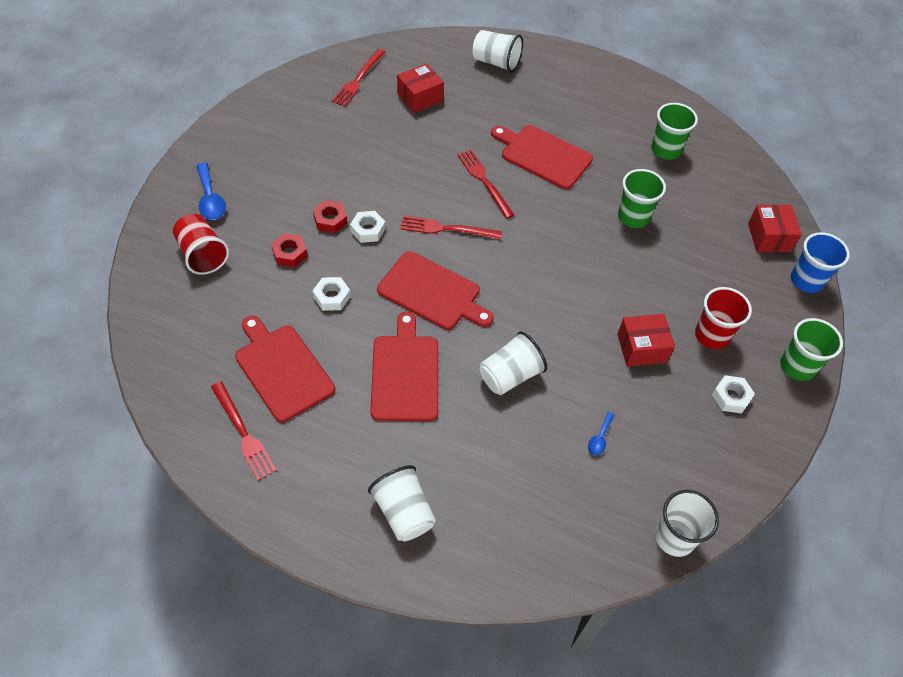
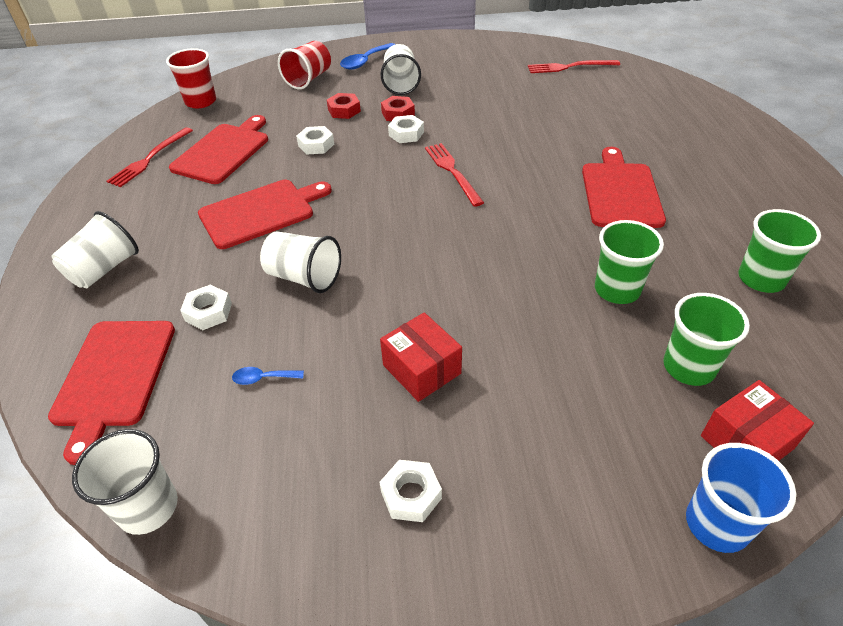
camera: 65 degrees right, 10 degrees down
(420, 98) = (593, 100): red box -> none
(432, 292) = (368, 192): red cutting board -> red cutting board (114, 377)
(484, 181) = (537, 170): red fork -> none
(496, 62) = (702, 120): white cup -> white cup (400, 84)
(510, 450) = (208, 312): none -> white nut
(712, 335) = (501, 434): red cup -> red cup (201, 101)
(797, 366) = (532, 568): green cup -> green cup (689, 367)

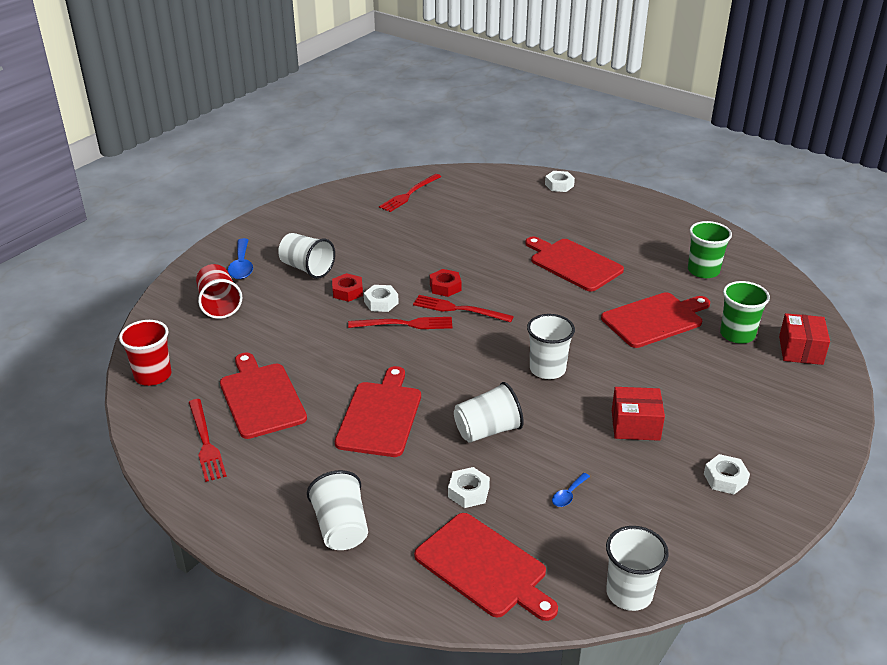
camera: 50 degrees left, 10 degrees down
(316, 145) = (329, 348): white nut -> white nut (559, 185)
(344, 110) = (300, 312): red nut -> red nut (445, 287)
(393, 159) = (404, 324): none -> red fork
(435, 264) = (547, 369): none -> white cup
(617, 289) = (655, 319): green cup -> red cutting board
(717, 524) = (836, 390): blue cup -> none

